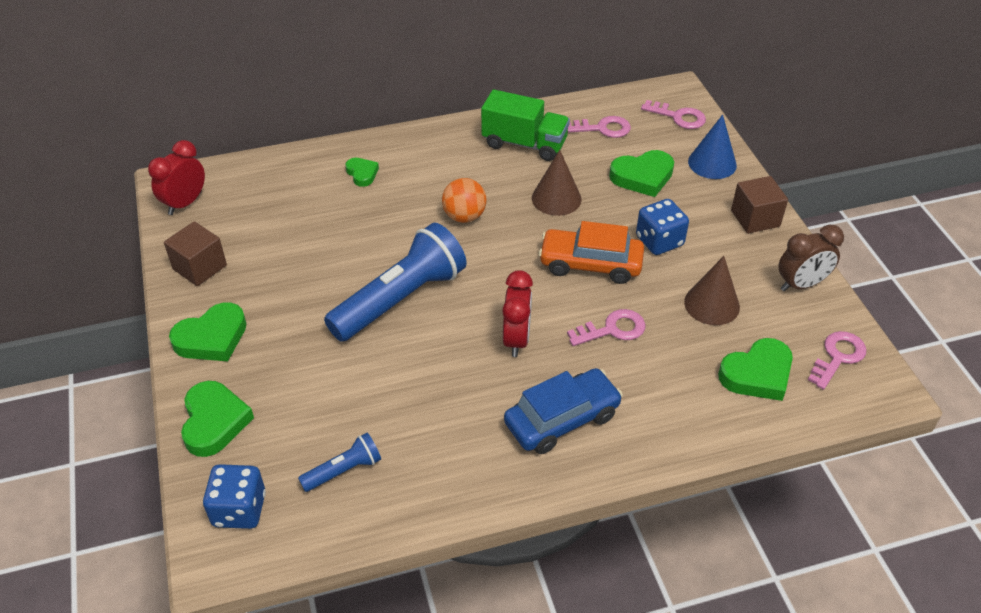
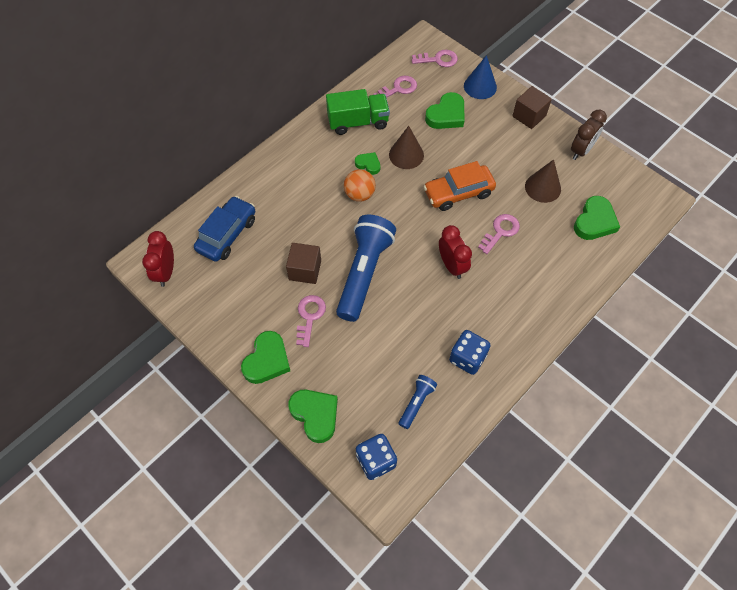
camera: 30 degrees left, 15 degrees up
(200, 267) = (217, 315): brown cube -> brown cube (305, 270)
(362, 174) = (270, 193): green heart -> green heart (368, 164)
(562, 419) = (512, 304): blue car -> blue car (227, 234)
(659, 241) = (486, 157): blue dice -> blue dice (467, 358)
(838, 357) = (627, 189): pink key -> pink key (309, 316)

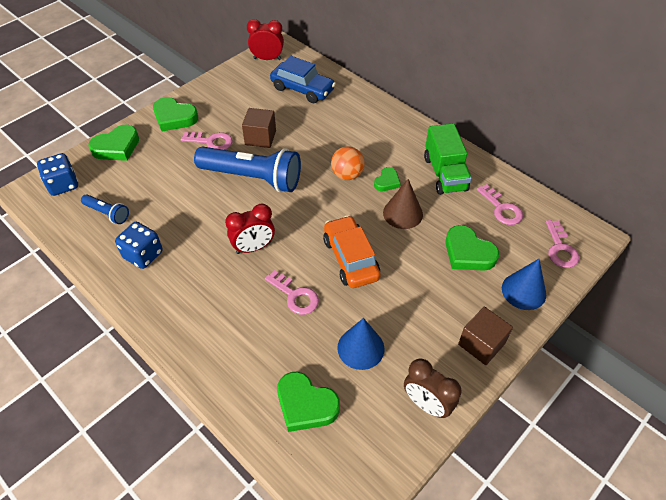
camera: 90 degrees right, 10 degrees down
(543, 187) = (360, 348): brown cone -> blue cone

